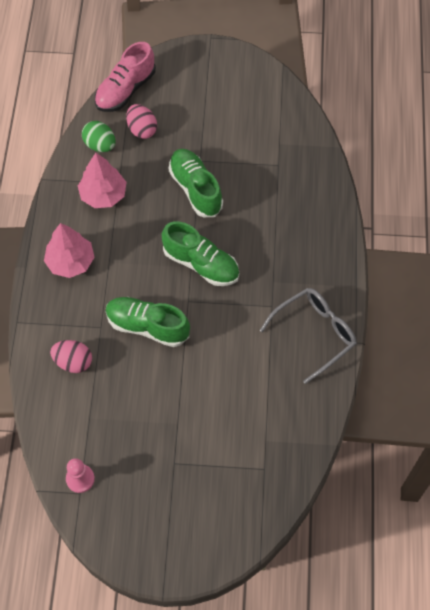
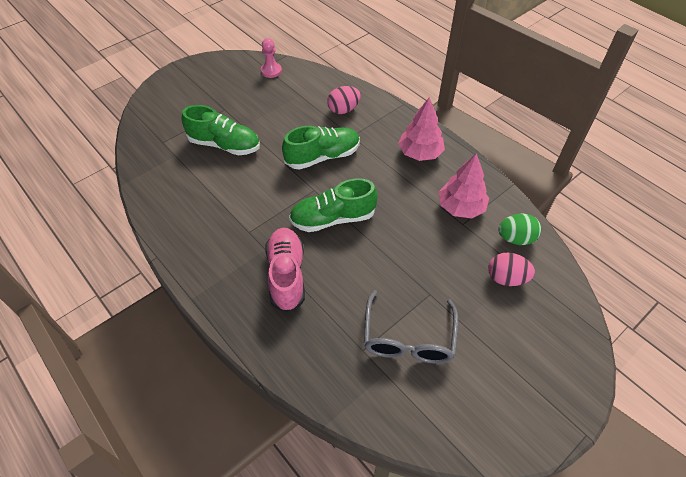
camera: 135 degrees right, 10 degrees down
(125, 90) = (567, 300): pink shoe -> pink shoe (286, 275)
(195, 189) = (404, 267): green shoe -> green shoe (224, 145)
(315, 333) = (196, 238): grey glasses -> grey glasses (408, 338)

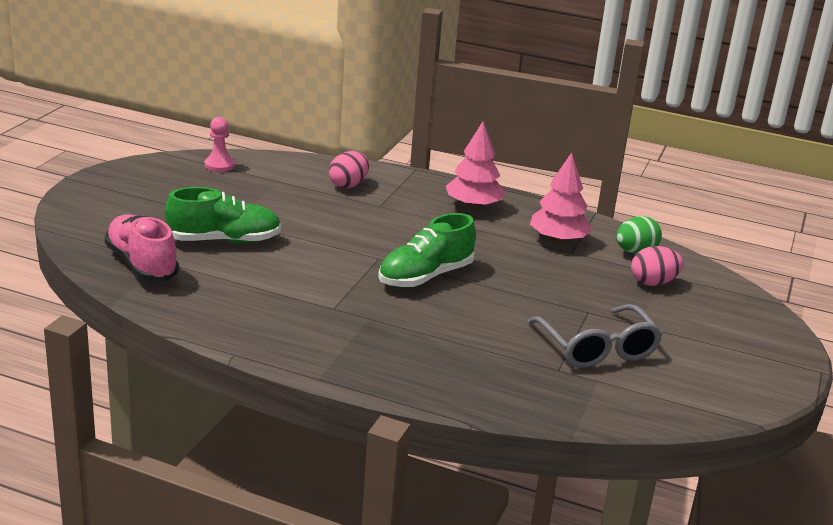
camera: 30 degrees left, 25 degrees down
(286, 275) = (416, 332): pink shoe -> pink shoe (142, 264)
(323, 156) = (362, 228): green shoe -> none

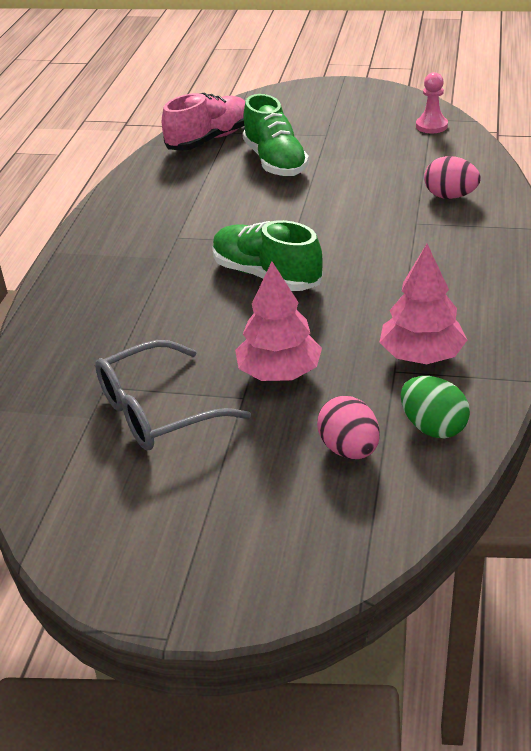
camera: 85 degrees right, 10 degrees up
(473, 206) = (467, 281): pink tree -> pink tree (279, 373)

